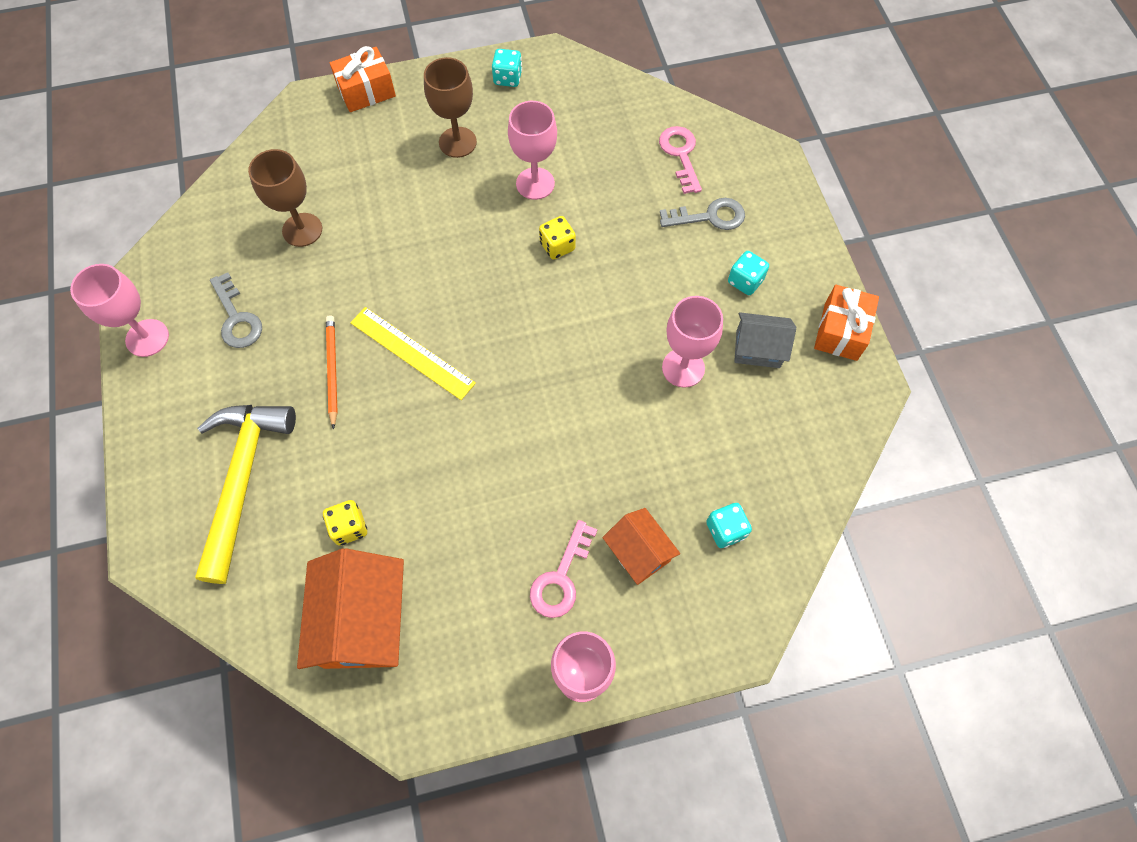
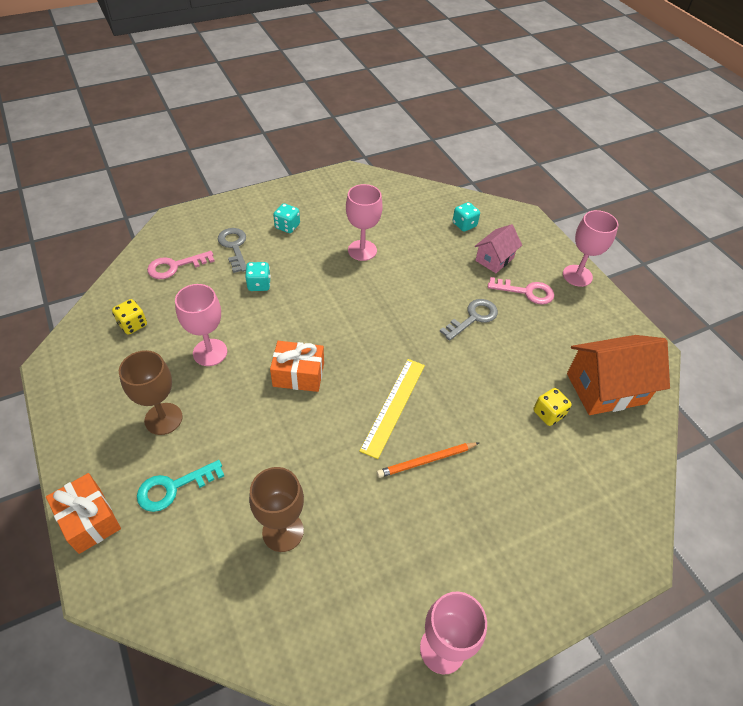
camera: 105 degrees left, 15 degrees down
(237, 318) = (396, 562): grey key -> grey key (473, 318)
(242, 479) = (545, 501): yellow hammer -> none
(377, 149) = (173, 488): none -> turquoise key
(507, 78) = (81, 393): turquoise dice -> turquoise dice (259, 284)
(557, 246) = (273, 329): yellow dice -> yellow dice (133, 324)
(638, 552) = (494, 259): orange house -> pink house
(758, 349) = (339, 218): grey house -> none
(840, 331) = (317, 185): orange gift -> orange gift (298, 374)

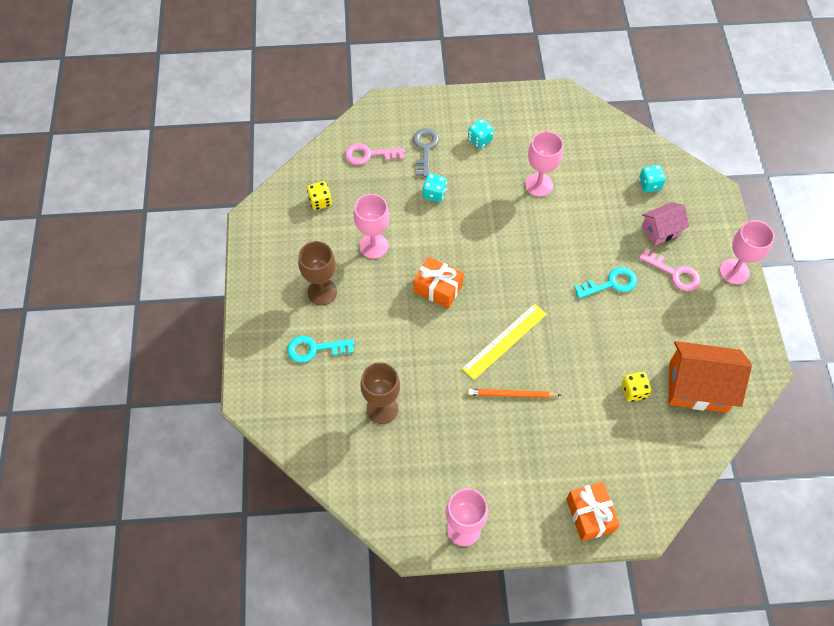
camera: 25 degrees right, 10 degrees up
(89, 520) = (251, 352): orange gift -> orange gift (589, 515)
(473, 318) = (611, 283): grey key -> turquoise key

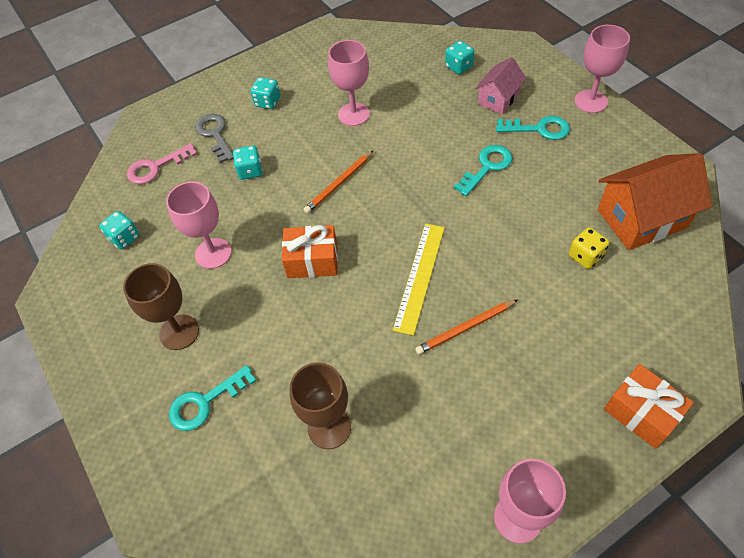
camera: 25 degrees left, 5 degrees down
(320, 201) = (124, 238): yellow dice -> turquoise dice
(492, 238) = (339, 184): none -> orange pencil
(674, 273) = (539, 129): pink key -> turquoise key

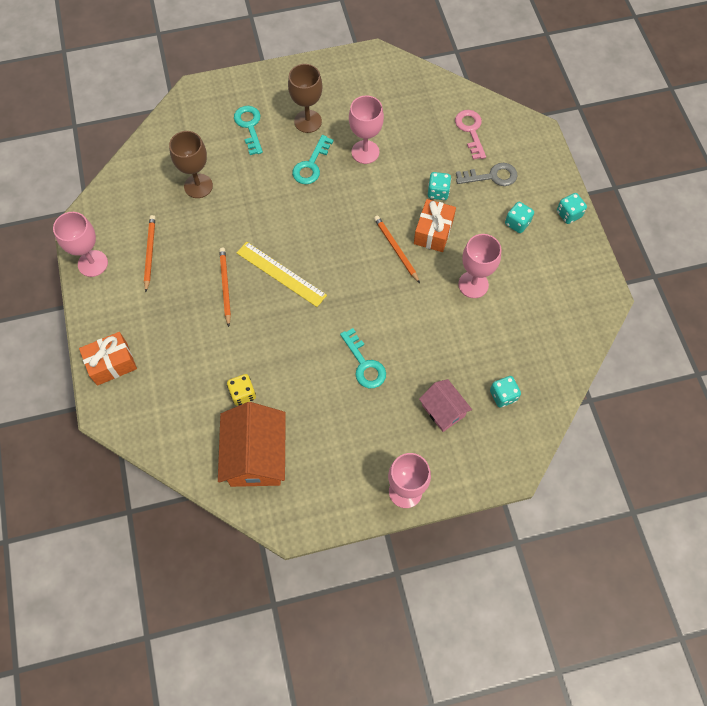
camera: 105 degrees right, 10 degrees up
(124, 238) = (405, 102): turquoise dice -> turquoise dice (568, 214)
(312, 261) = (329, 211): orange gift -> orange gift (433, 232)
(463, 443) = (150, 253): none -> orange pencil
(539, 129) = (390, 427): turquoise key -> turquoise key (311, 165)

